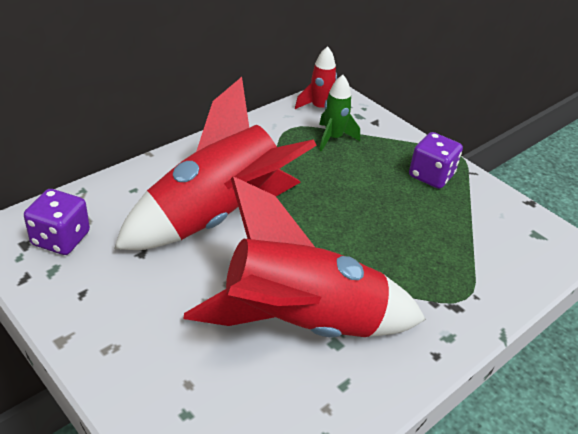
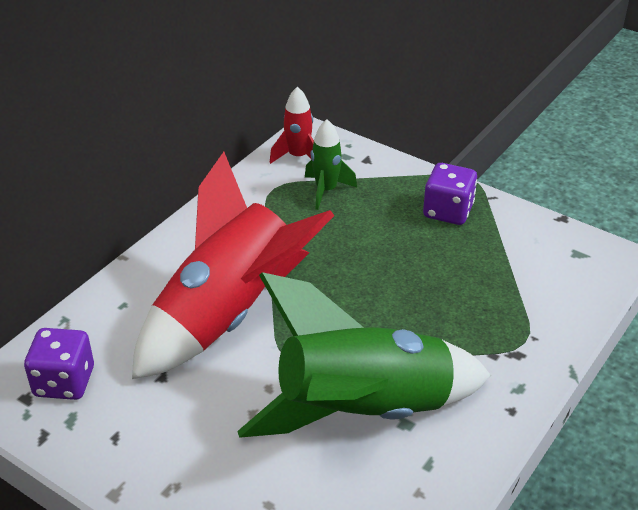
camera: 10 degrees left, 0 degrees up
(301, 324) = (363, 412): red rocket -> green rocket

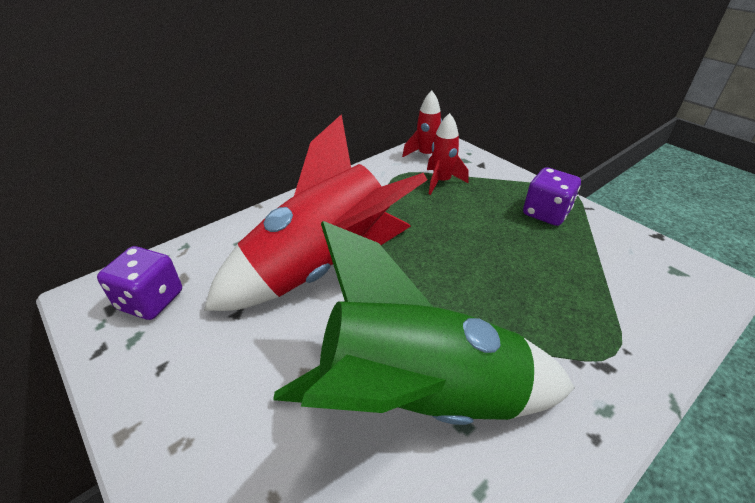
camera: 15 degrees right, 0 degrees up
(326, 190) = (441, 182): green rocket -> red rocket

